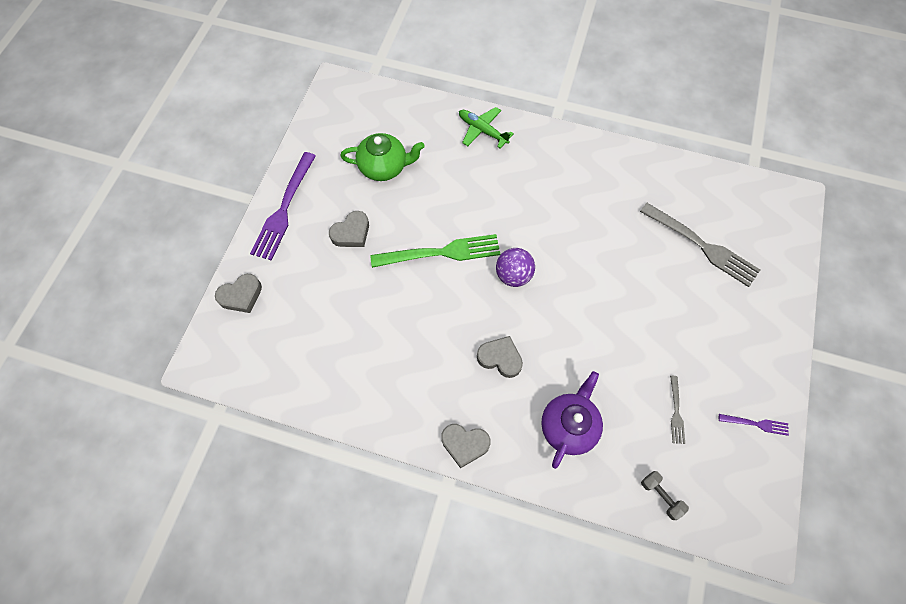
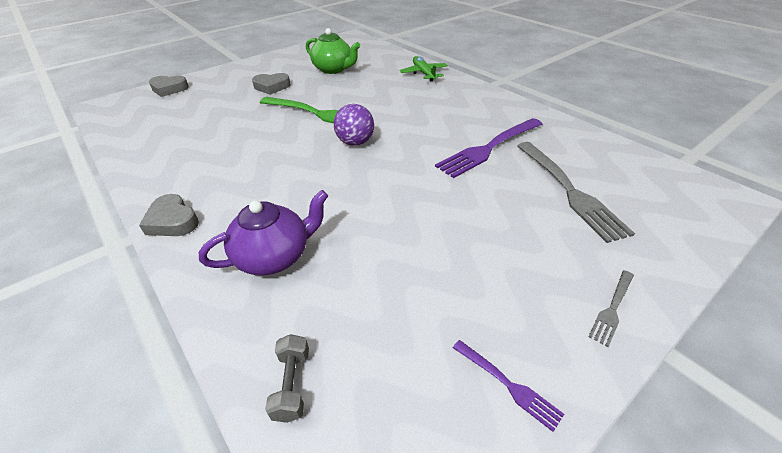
camera: 35 degrees right, 25 degrees down
(284, 209) = (249, 67): purple fork -> purple fork (489, 148)
(500, 358) = (279, 182): grey heart -> none
(676, 412) = (404, 308): grey fork -> grey fork (612, 308)

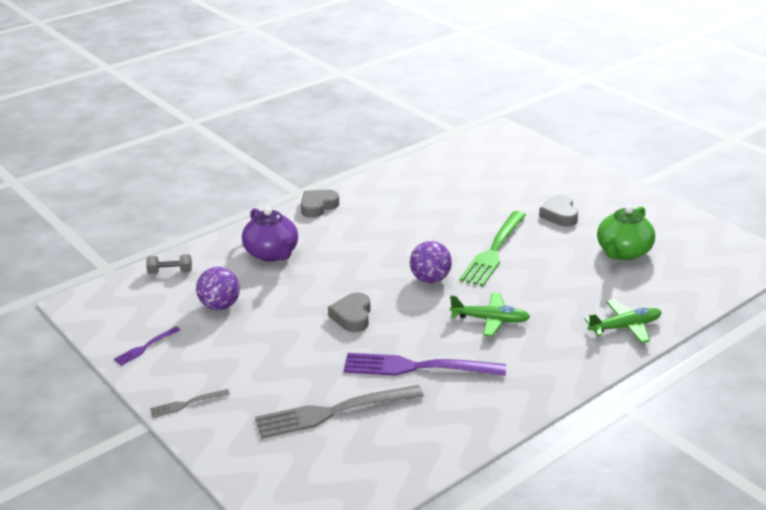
camera: 90 degrees right, 10 degrees down
(169, 89) = (544, 156): grey heart -> grey heart (352, 316)
(395, 300) = (220, 306): none -> purple ball
(418, 117) = (490, 320): none -> green plane
(489, 148) = (417, 367): purple fork -> purple fork turned 45 degrees counterclockwise
(612, 308) = (187, 404): grey fork -> grey fork turned 60 degrees counterclockwise

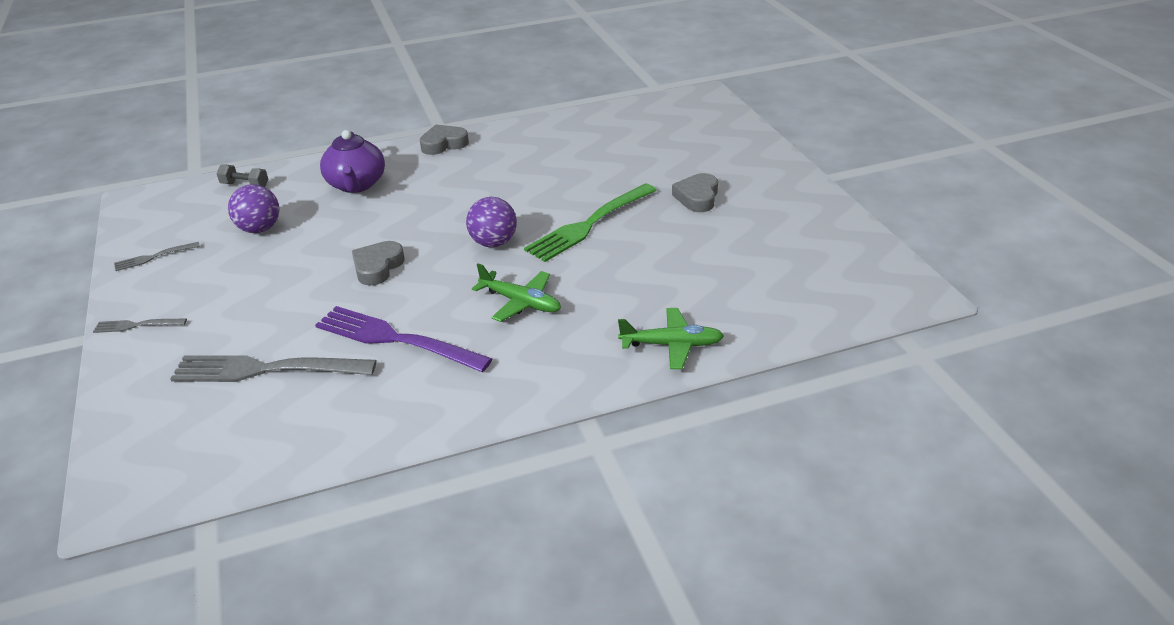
camera: 20 degrees right, 5 degrees up
(145, 347) = (154, 257): purple fork -> grey fork
(623, 252) = (739, 254): green teapot -> none

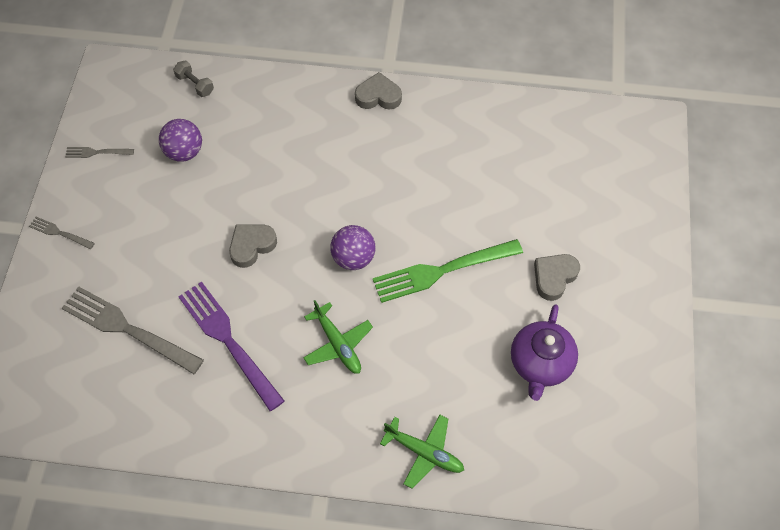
camera: 25 degrees right, 25 degrees up
(356, 185) = (281, 124): purple teapot -> purple teapot (540, 363)

